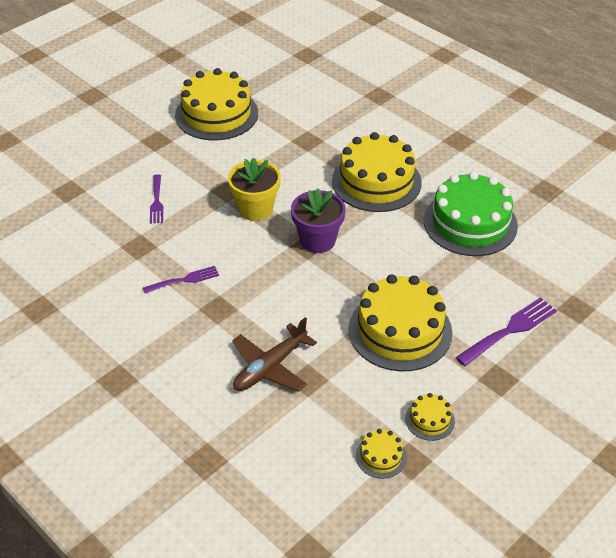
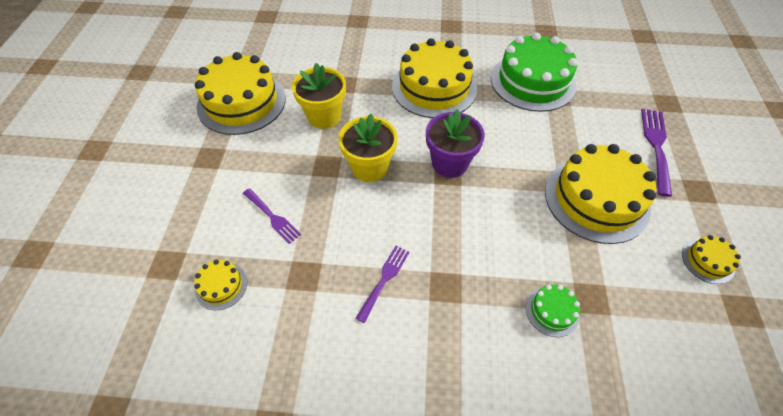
camera: 40 degrees left, 10 degrees up
(264, 156) = (324, 116): none -> yellow flower pot
(270, 367) = (552, 311): brown plane -> green cake
(381, 456) = (723, 325): yellow cake -> yellow cake (221, 286)

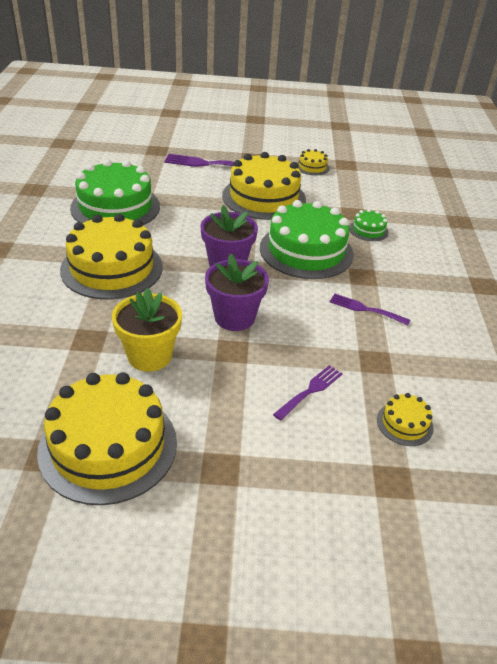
camera: 95 degrees left, 15 degrees down
(369, 167) = (234, 317): yellow flower pot -> purple flower pot
(488, 233) = (306, 251): none -> green cake

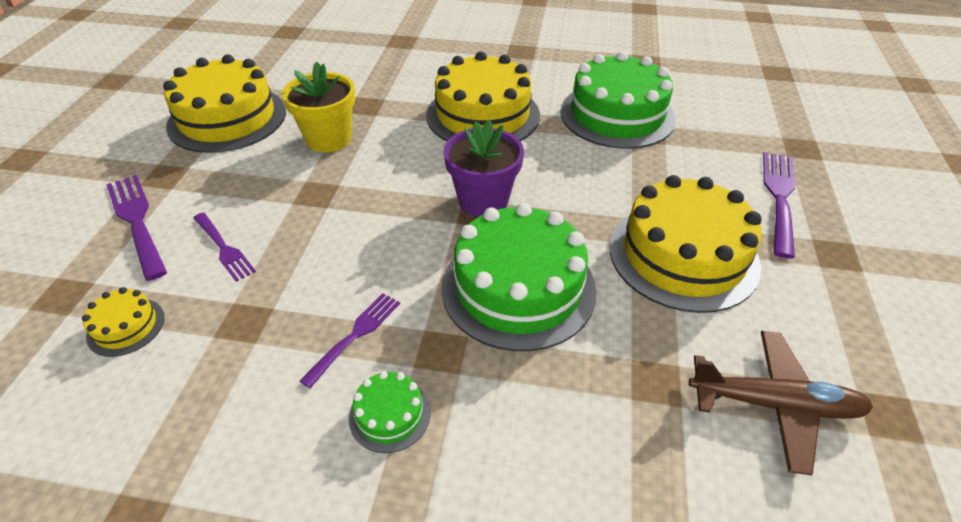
camera: 100 degrees right, 5 degrees up
(234, 317) = (372, 199): purple flower pot -> none
(292, 463) = (137, 221): none -> purple fork
(312, 167) = (840, 345): yellow cake -> none
(352, 187) = (775, 405): none -> brown plane
(368, 230) = (592, 394): green cake -> green cake (389, 414)

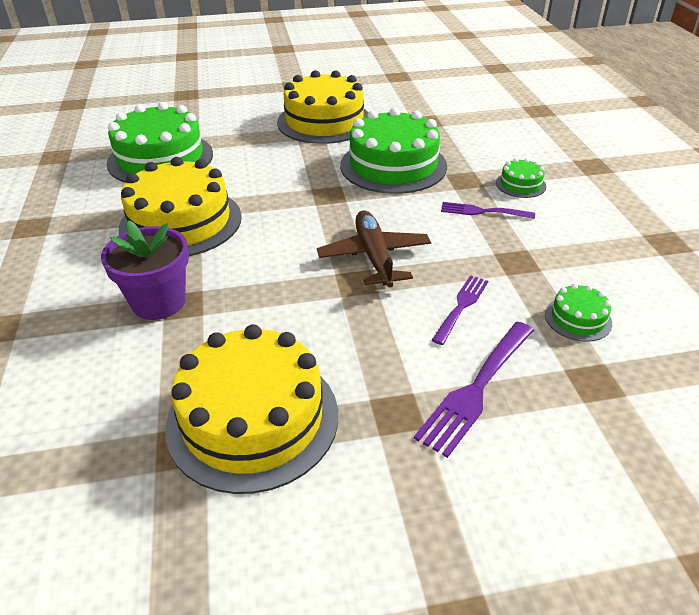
camera: 110 degrees left, 5 degrees down
(126, 326) = (578, 319): yellow cake -> green cake
(329, 139) = (263, 307): yellow flower pot -> none
(483, 200) = (313, 195): purple flower pot -> purple flower pot (159, 302)
(775, 405) = (414, 96): brown plane -> brown plane (374, 257)
(779, 198) = (248, 99): purple fork -> none

